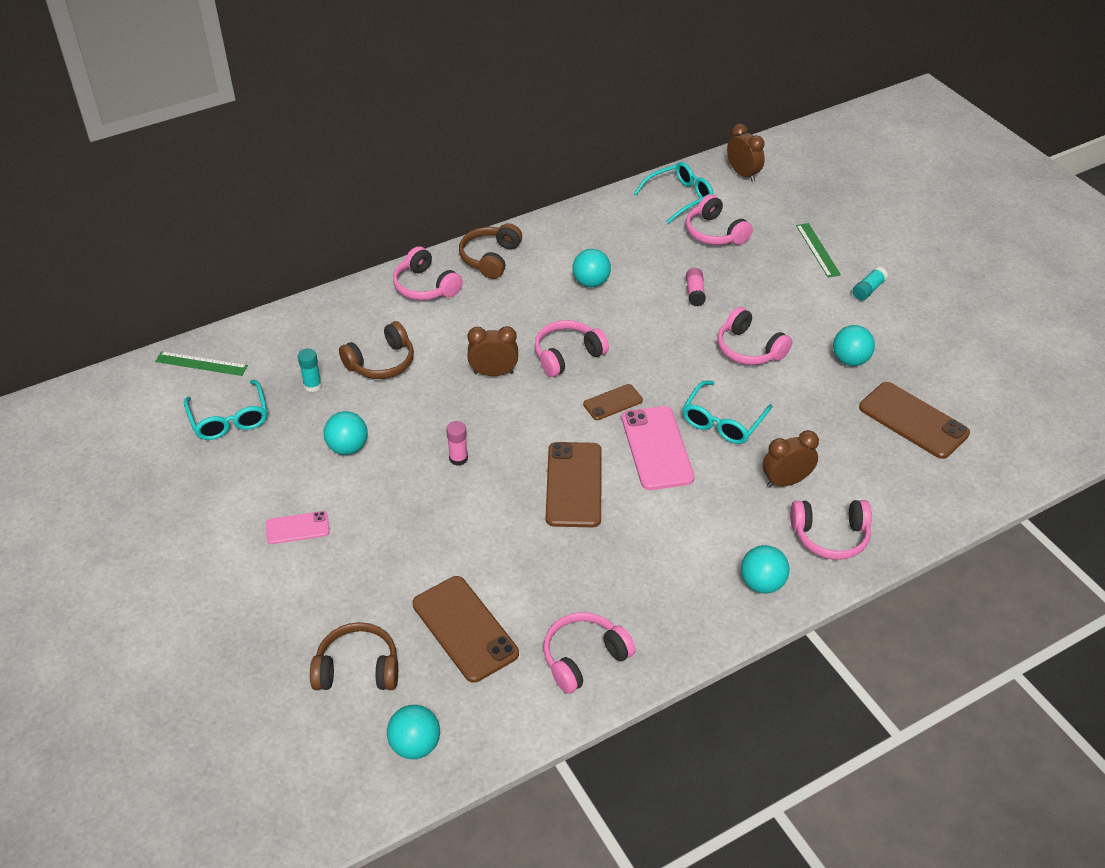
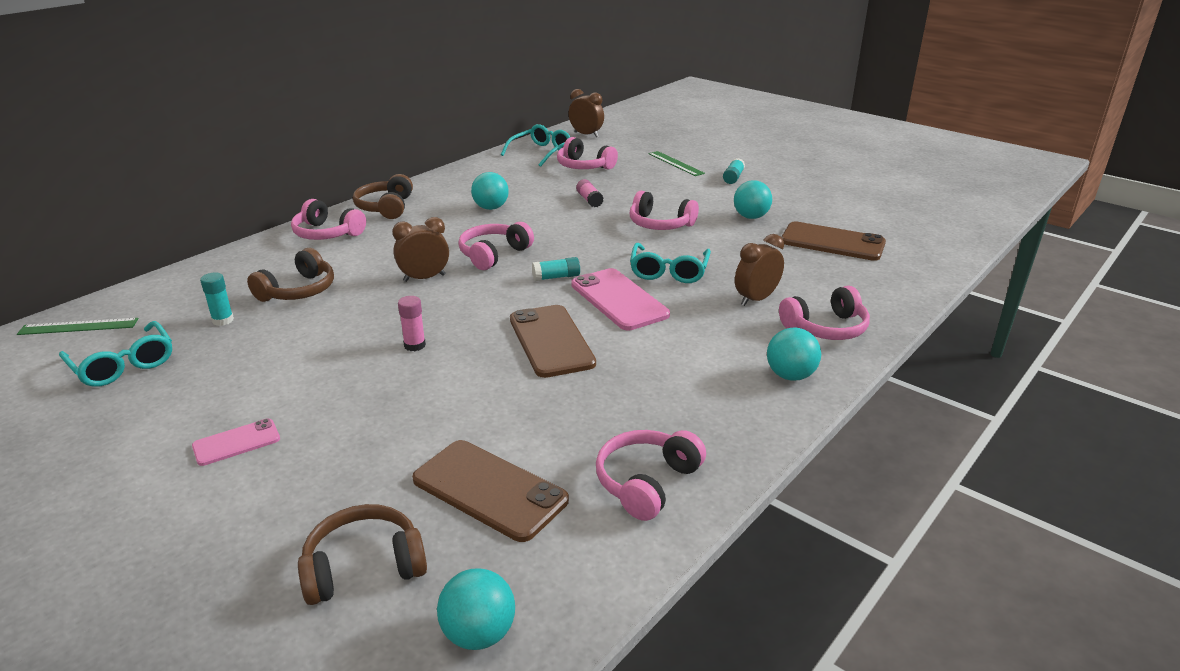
camera: 20 degrees left, 15 degrees down
(348, 447) = (281, 361): turquoise ball -> none
(613, 402) = (556, 277): brown phone -> turquoise glue stick

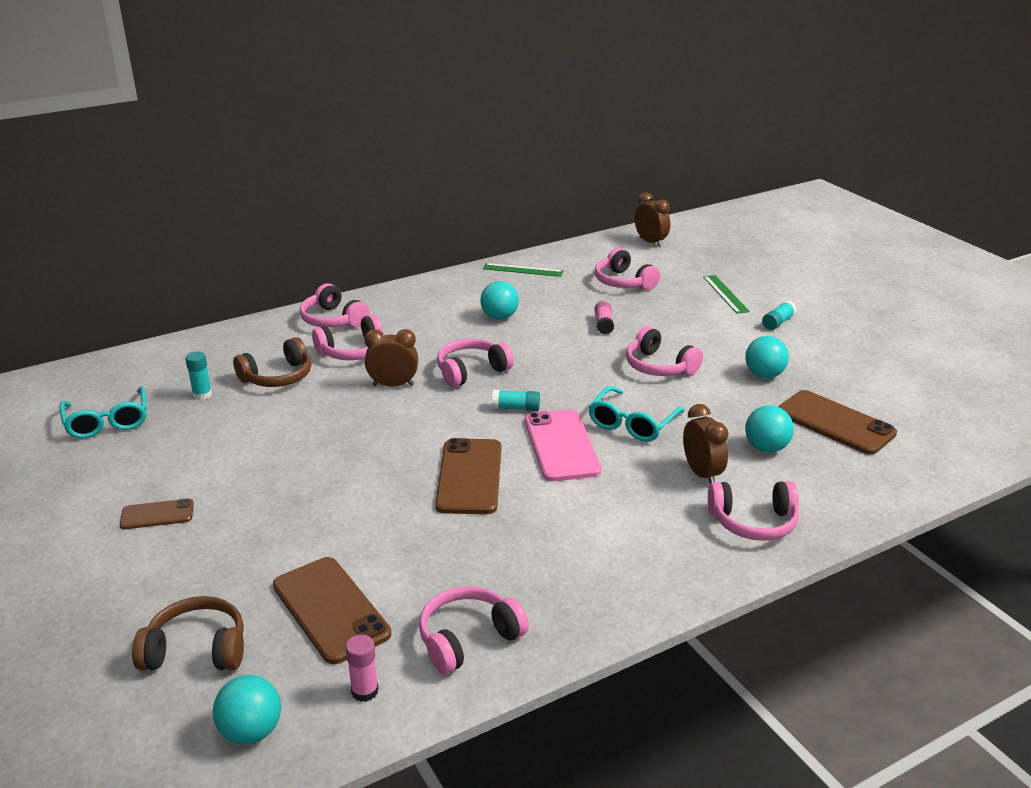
camera: 20 degrees right, 0 degrees up
(78, 326) = (90, 377): green ruler -> green ruler (523, 270)
(236, 442) = (157, 515): pink phone -> brown phone
(364, 256) = (353, 351): none -> pink headphones
(386, 207) = (401, 300): brown headphones -> none
(414, 345) = (346, 454): pink glue stick -> pink glue stick (364, 691)
(541, 152) = (589, 258): turquoise glasses -> none
(756, 299) = (702, 474): brown clock -> brown clock turned 90 degrees clockwise
(790, 375) = (678, 565): turquoise ball -> turquoise ball (766, 448)

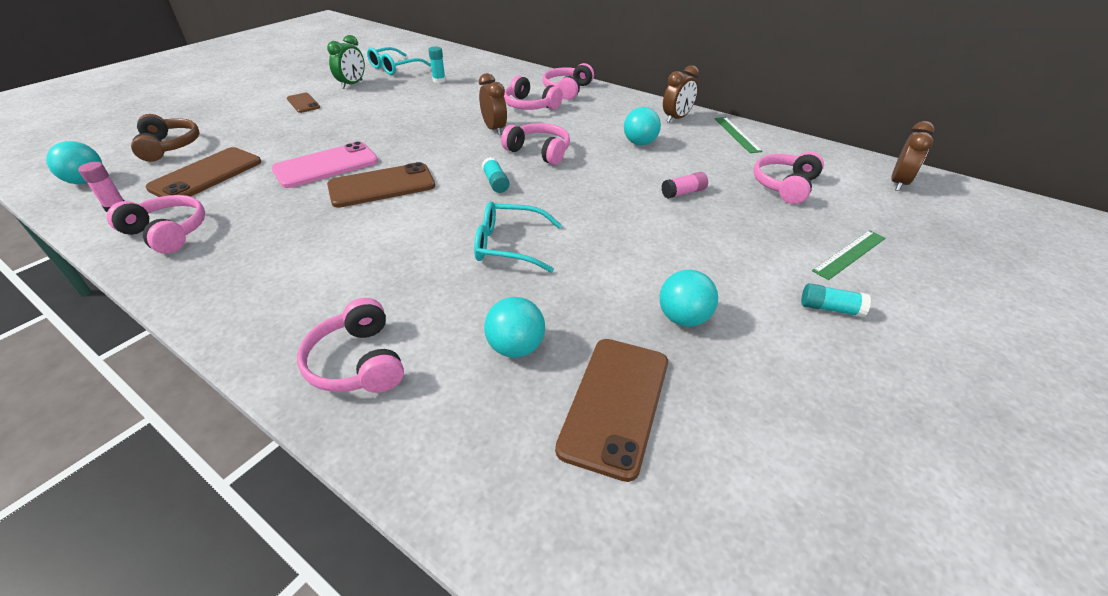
camera: 65 degrees right, 10 degrees up
(131, 465) = (352, 84): none -> green clock
(278, 377) = (476, 93): brown headphones -> none
(561, 445) = (448, 216): pink phone -> pink phone (326, 165)
(659, 366) = (632, 240): pink headphones -> none
(702, 474) = (438, 307): brown clock -> brown clock (676, 118)

